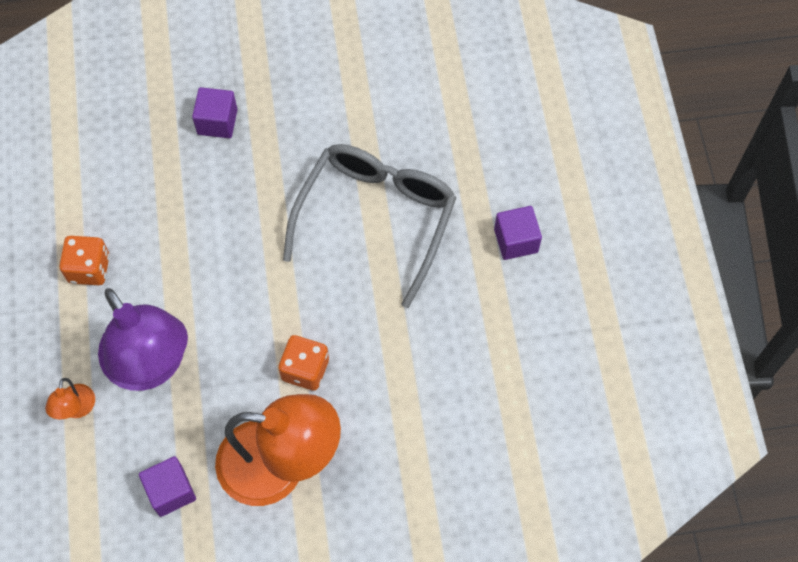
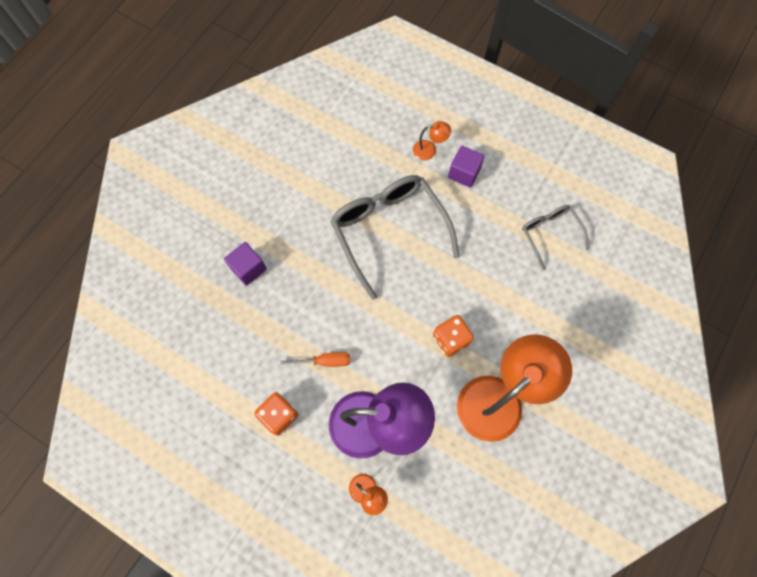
camera: 50 degrees left, 5 degrees up
(171, 491) = (467, 473): purple cube -> none
(178, 266) = (323, 361): none -> orange screwdriver
(511, 185) = (429, 150): none -> orange lamp
(522, 383) = (550, 234): none -> grey glasses

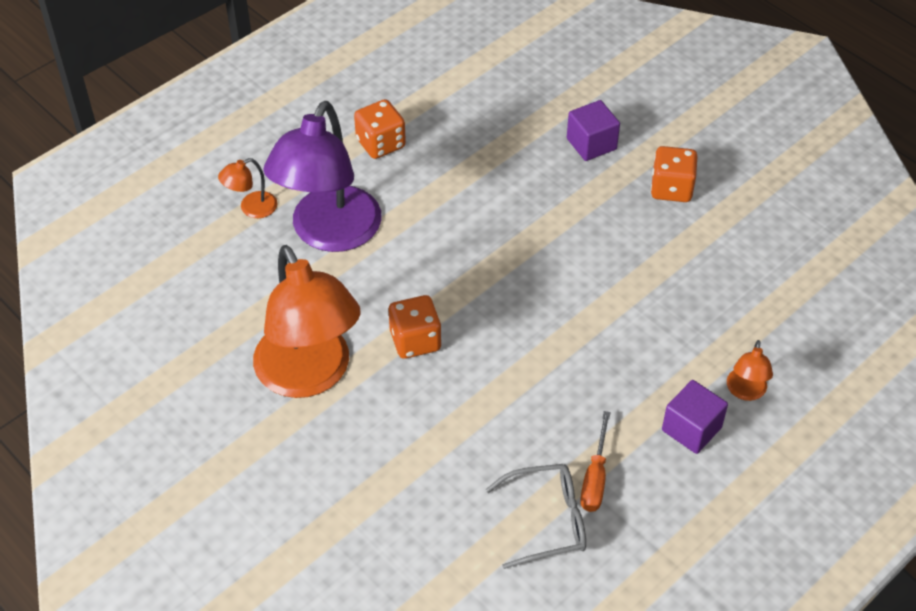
camera: 105 degrees right, 20 degrees down
(279, 212) = (671, 188): none -> orange dice
(323, 361) = (434, 197): orange screwdriver -> orange screwdriver (595, 477)
(389, 231) = (608, 306): grey glasses -> none

